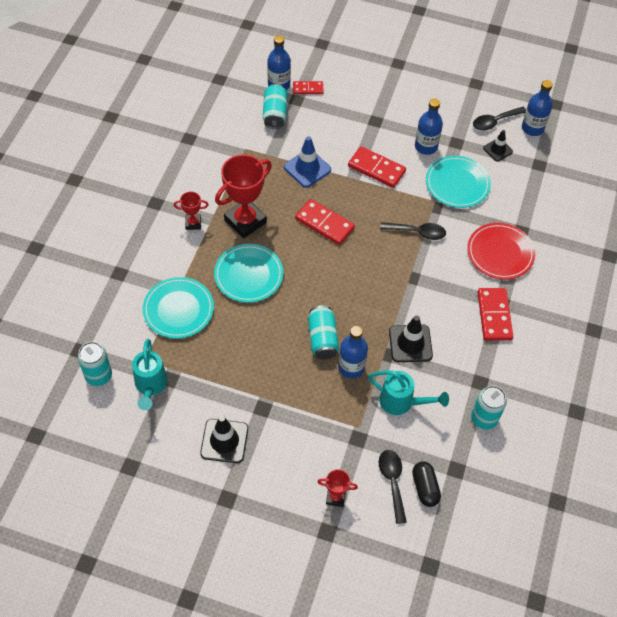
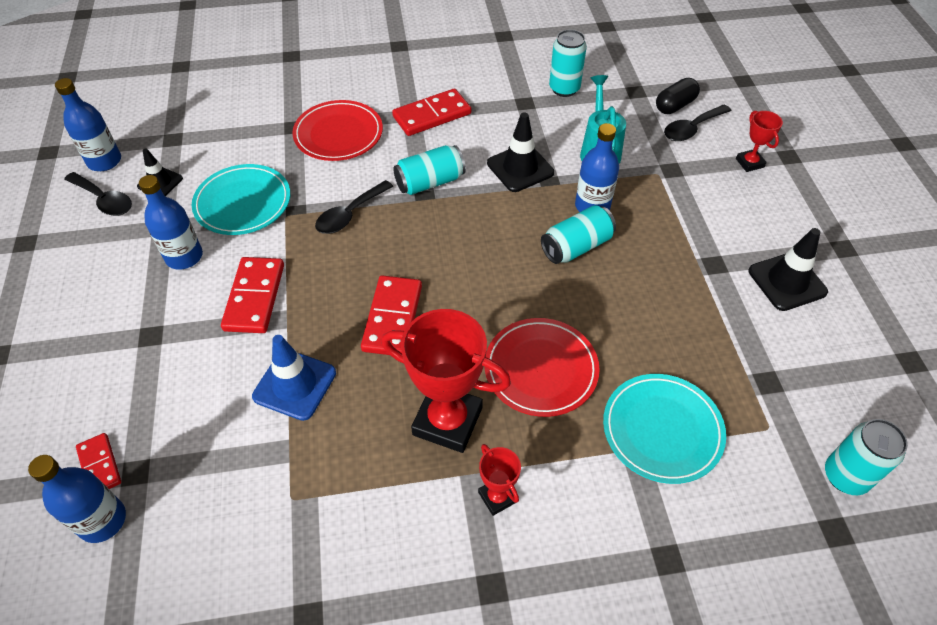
camera: 115 degrees left, 5 degrees down
(150, 386) = (798, 399): turquoise watering can -> none
(248, 275) = (541, 369): turquoise plate -> red plate
(275, 113) = (184, 491): turquoise can -> turquoise can (430, 182)
(417, 232) = (349, 214): black spoon -> black spoon turned 120 degrees counterclockwise

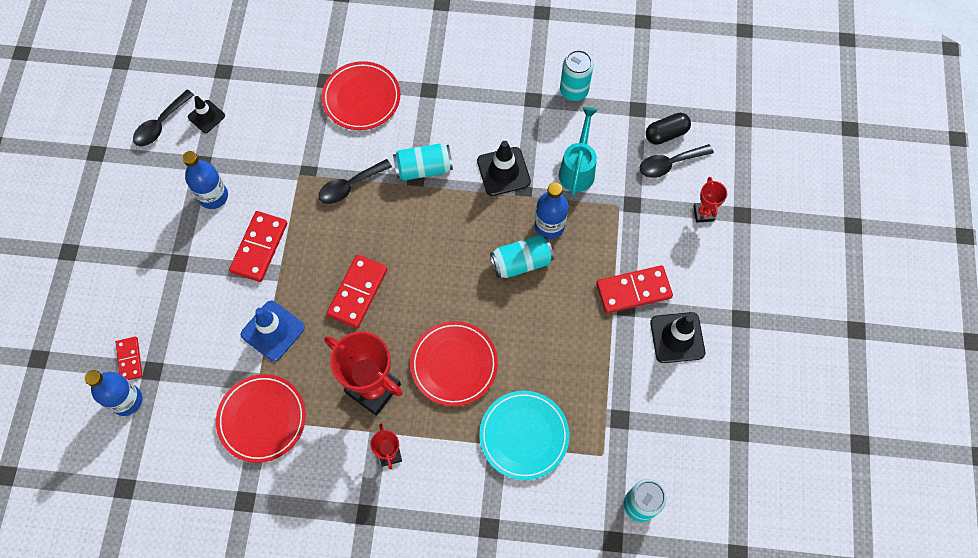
camera: 15 degrees right, 15 degrees up
(104, 161) = (165, 83): blue bottle -> none
(104, 200) = (160, 125): black spoon -> black spoon turned 75 degrees clockwise
(243, 203) = (268, 154): turquoise plate -> none
(306, 496) = (262, 419): none -> red plate
(432, 115) = (447, 95): red domino -> red domino (633, 290)

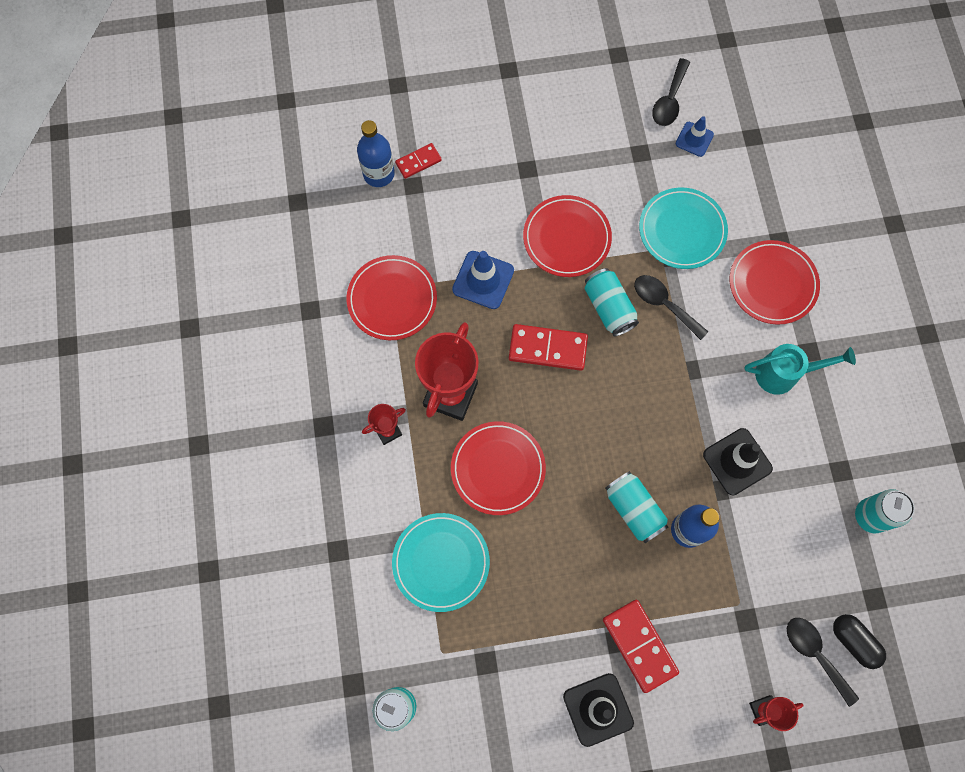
camera: 75 degrees right, 5 degrees up
(160, 125) = (669, 100): black spoon -> black spoon turned 90 degrees counterclockwise
(206, 116) = (694, 139): black traffic cone -> blue traffic cone
(213, 196) = (608, 177): blue bottle -> none
(259, 247) = (566, 238): red domino -> red plate
(288, 152) = (682, 230): none -> turquoise plate
(423, 168) = (710, 374): turquoise can -> turquoise can (609, 308)
(578, 169) = (770, 545): turquoise watering can -> turquoise watering can (784, 374)

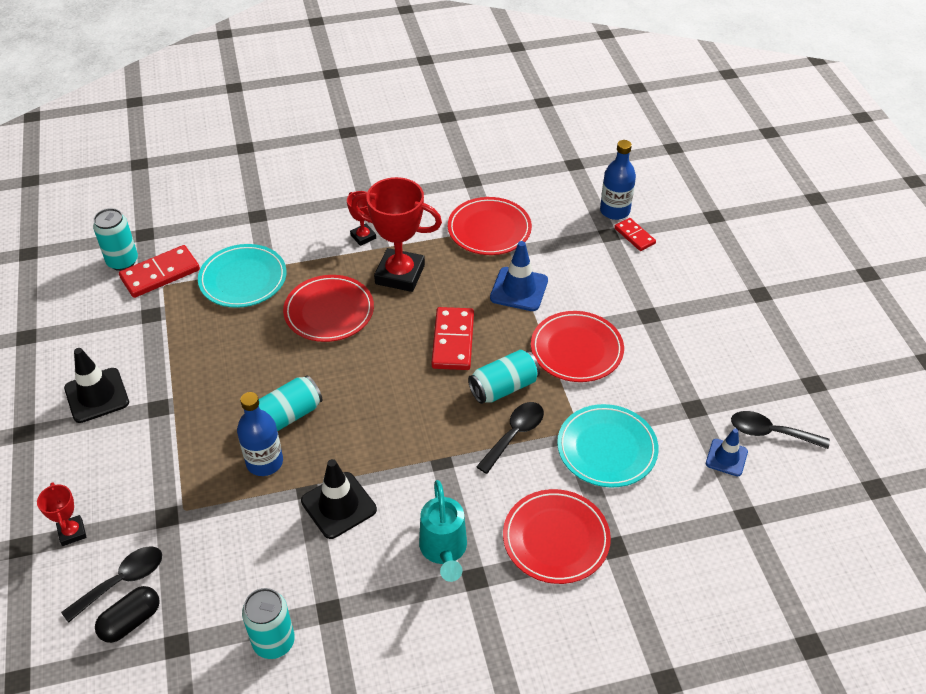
camera: 85 degrees right, 25 degrees down
(639, 645) = (152, 425): red domino -> red domino (160, 274)

